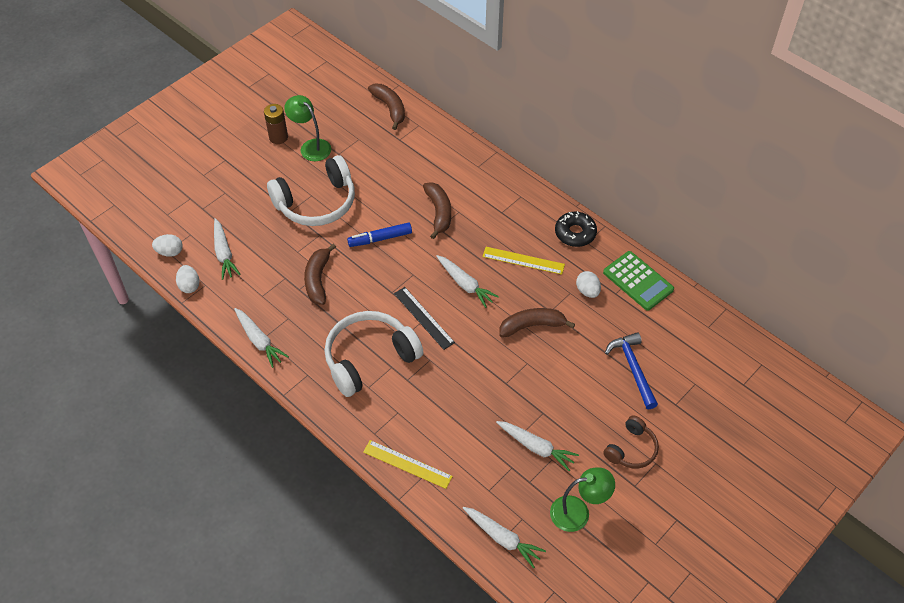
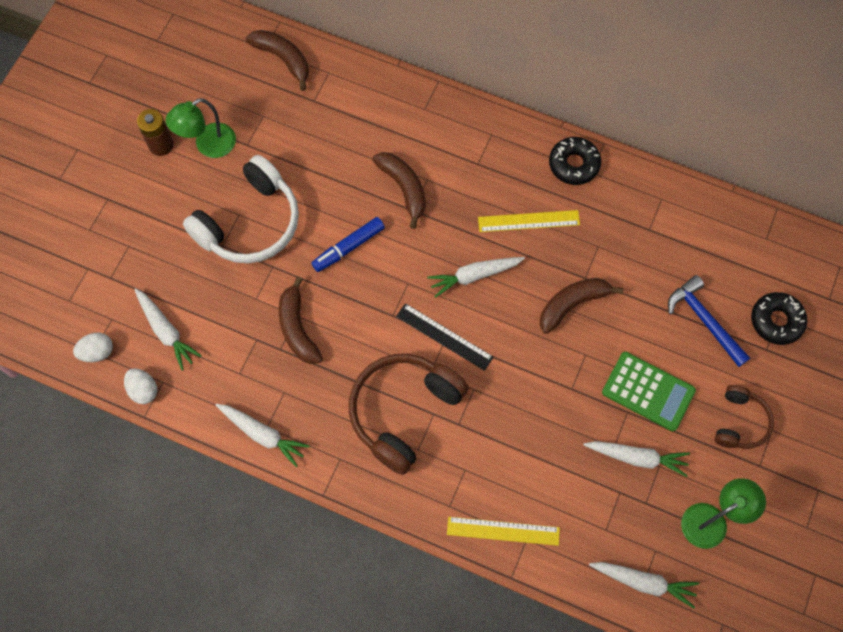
camera: 20 degrees left, 15 degrees up
(311, 146) = (208, 145): green lamp -> green lamp turned 60 degrees counterclockwise
(369, 358) = (403, 412): white headphones -> brown headphones
(465, 284) = (474, 276): white carrot -> white carrot turned 135 degrees clockwise
(587, 291) = (617, 237): white egg -> none
(638, 281) = (668, 205): green calculator -> green calculator (648, 391)
(692, 387) = (776, 321): none -> black donut

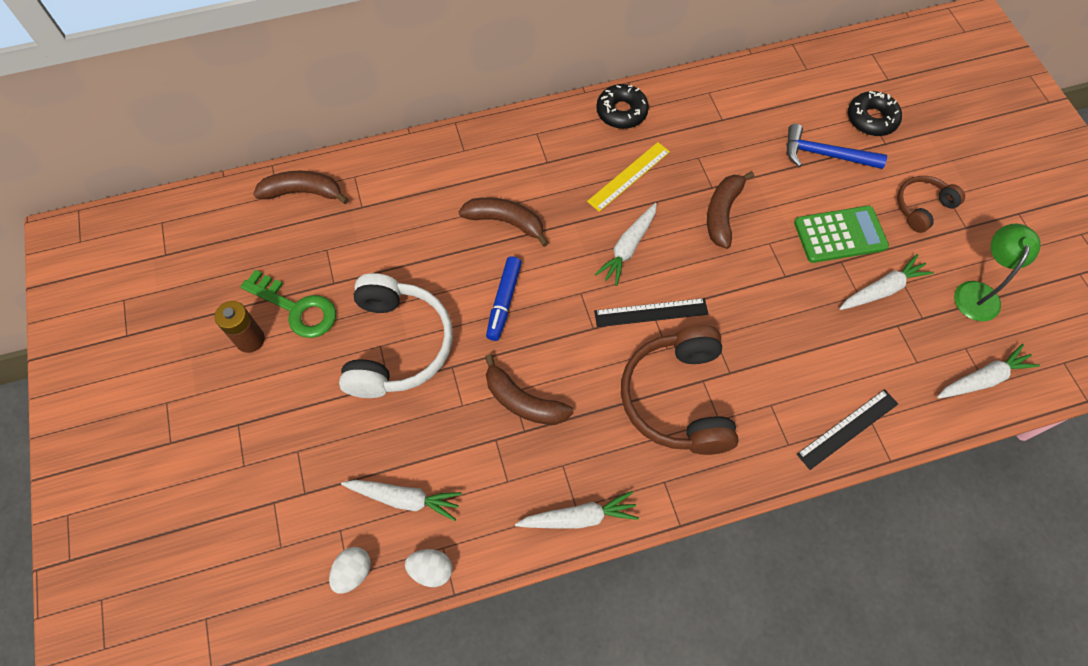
camera: 40 degrees left, 5 degrees down
(208, 145) = (297, 308): green lamp -> green key
(503, 530) = (847, 428): yellow ruler -> black ruler
(740, 422) = (922, 207): brown headphones -> brown headphones turned 105 degrees counterclockwise

